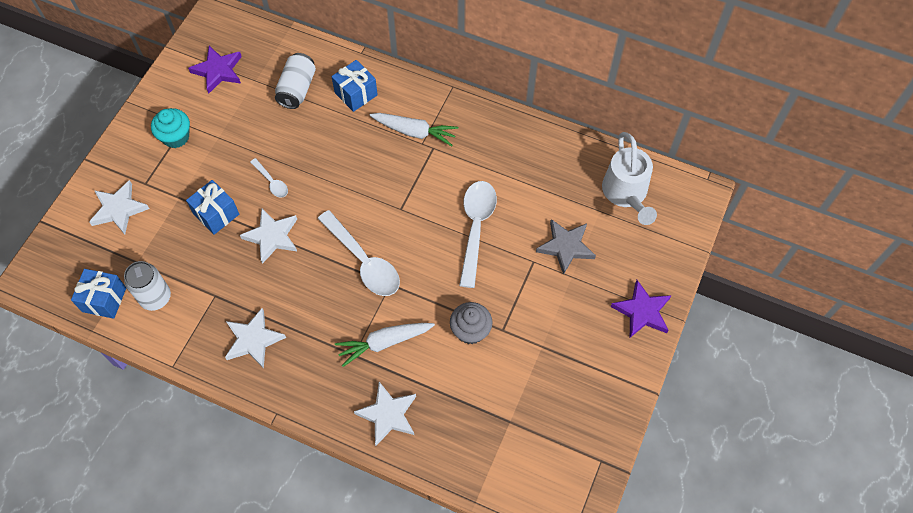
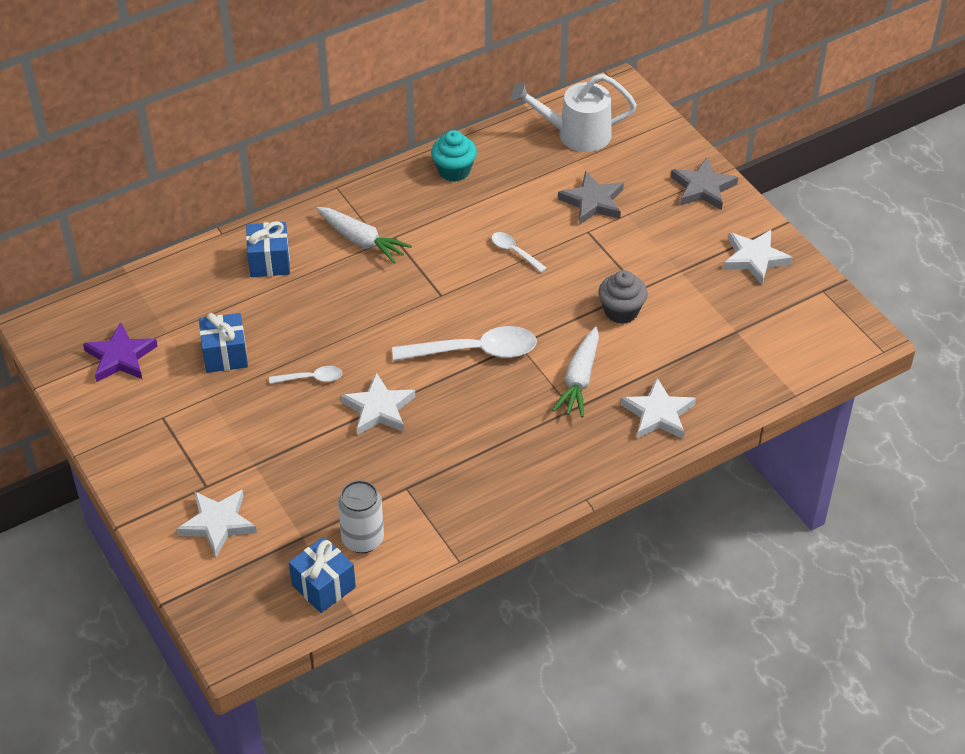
camera: 55 degrees left, 15 degrees down
(176, 137) = (171, 432): turquoise cupcake -> turquoise cupcake (454, 171)
(216, 214) = (306, 442): blue gift -> blue gift (225, 355)
(253, 340) = (487, 479): white star -> white star (755, 259)
(297, 89) = (214, 304): white can -> none
(414, 132) = (361, 241): white carrot -> white carrot turned 75 degrees clockwise
(476, 228) = (514, 252): white spoon -> white spoon, size x0.50
(626, 194) = (575, 134): white watering can -> white watering can turned 150 degrees clockwise
(642, 311) = (703, 188): purple star -> grey star

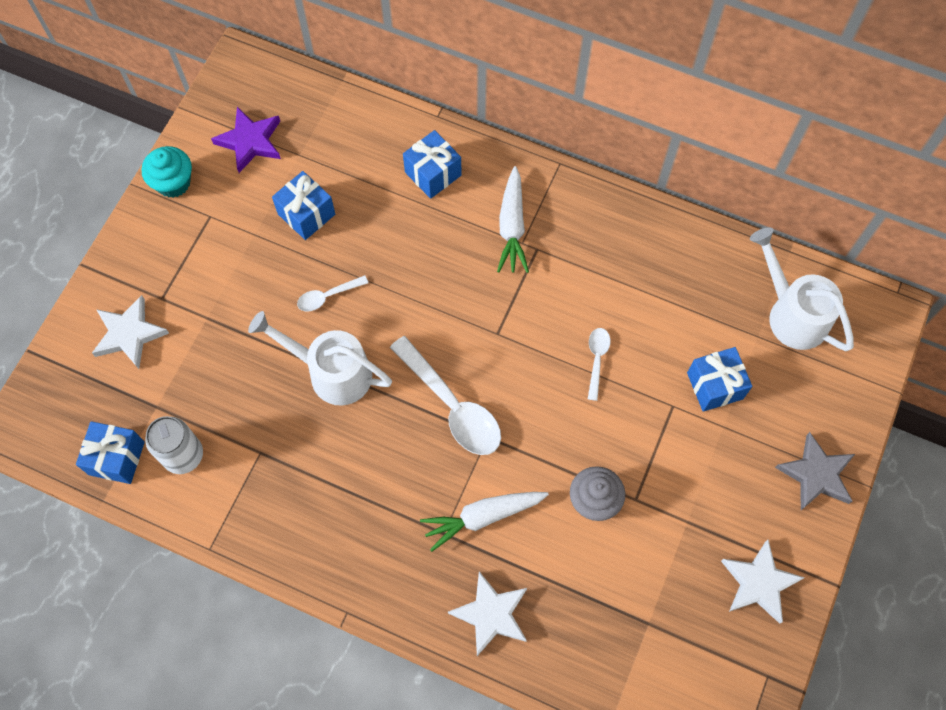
camera: 55 degrees right, 20 degrees up
(311, 378) = (327, 296): white spoon -> white spoon turned 105 degrees clockwise
(379, 409) = (331, 372): white star -> white watering can
(454, 171) = (657, 242): turquoise cupcake -> turquoise cupcake (173, 182)
(593, 202) = (715, 386): grey star -> blue gift

